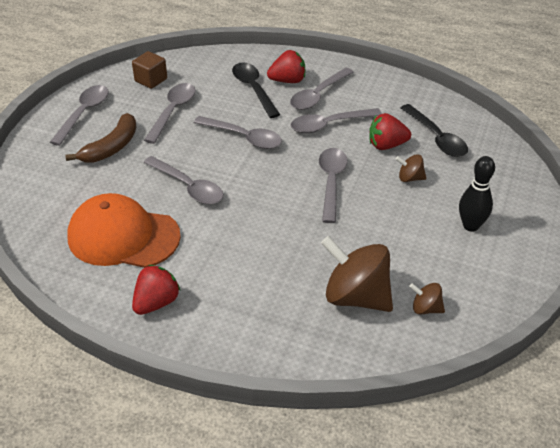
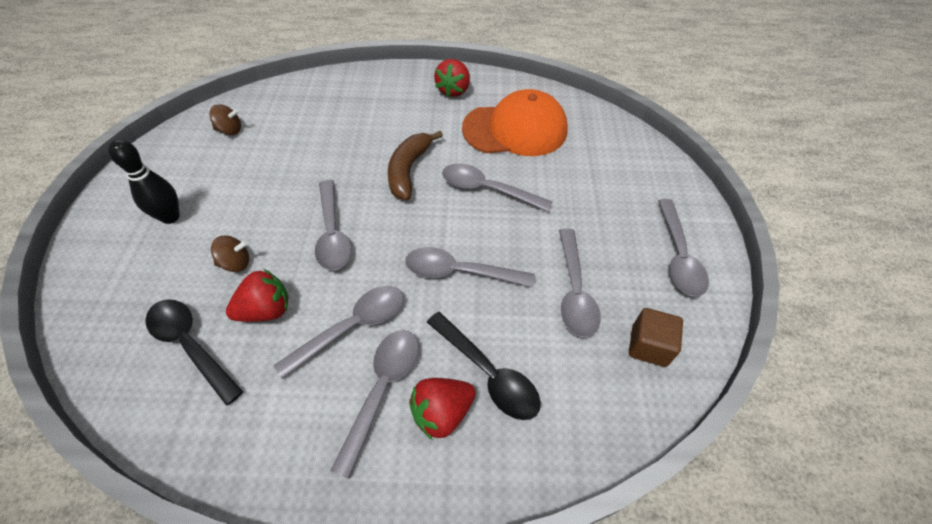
camera: 160 degrees right, 10 degrees up
(111, 147) = (603, 216): brown banana -> brown banana (409, 170)
(356, 296) = (292, 127): brown spinning top -> none

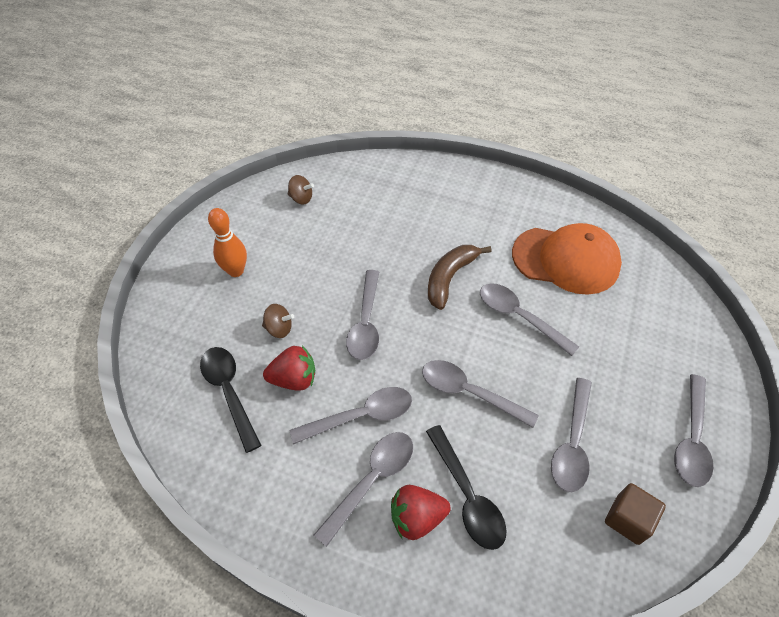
camera: 20 degrees right, 0 degrees up
(170, 217) = (236, 271): black bowling pin -> orange bowling pin
(453, 90) = (516, 203): red strawberry -> none

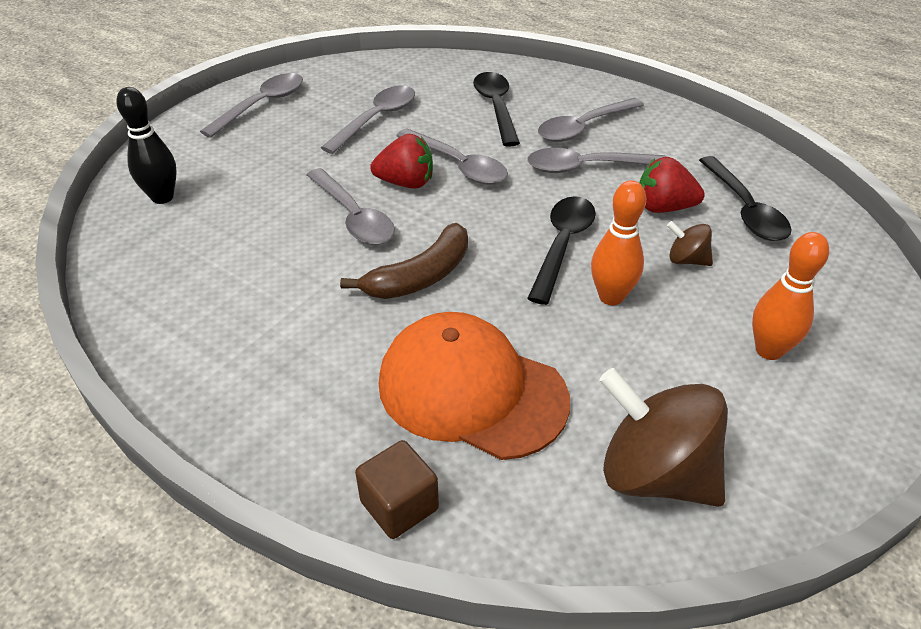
camera: 165 degrees left, 10 degrees down
(301, 198) = (654, 473): brown spinning top -> brown spinning top, size x2.14
(328, 288) = (611, 297): none -> orange bowling pin
(366, 322) = (562, 246): grey spoon -> black spoon
(417, 517) = (547, 104): red strawberry -> red strawberry (406, 183)
(566, 260) = (233, 267): orange cap -> orange cap (471, 390)
(628, 519) = (365, 79): brown cube -> brown cube (399, 505)
(663, 305) = (162, 197): none -> black bowling pin

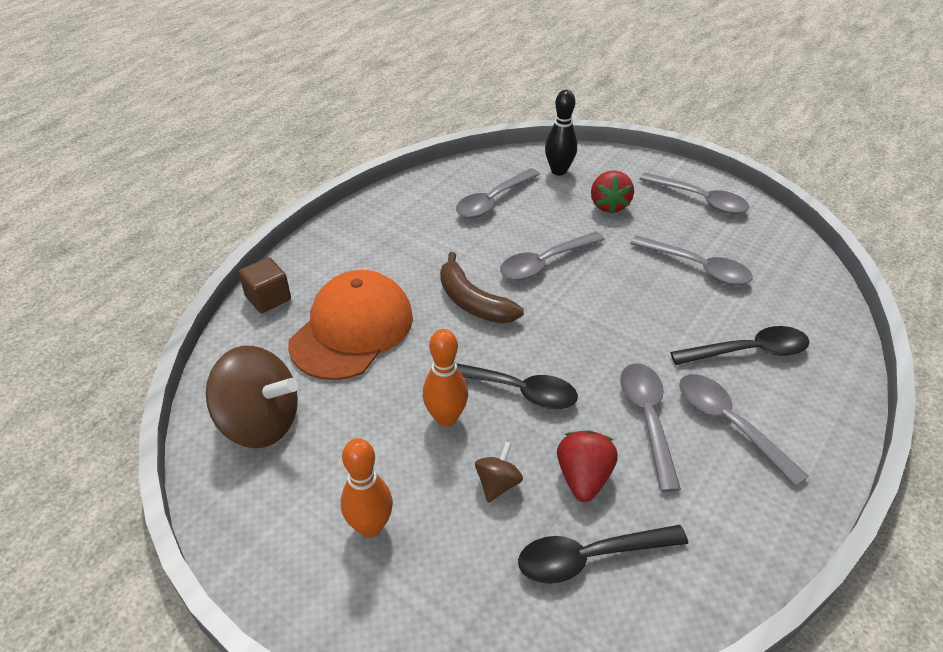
camera: 90 degrees right, 0 degrees up
(406, 183) = (597, 290): red strawberry -> red strawberry (609, 205)
(457, 165) = (631, 322): grey spoon -> grey spoon (493, 200)
(654, 473) = (260, 423): brown spinning top -> brown spinning top turned 75 degrees clockwise

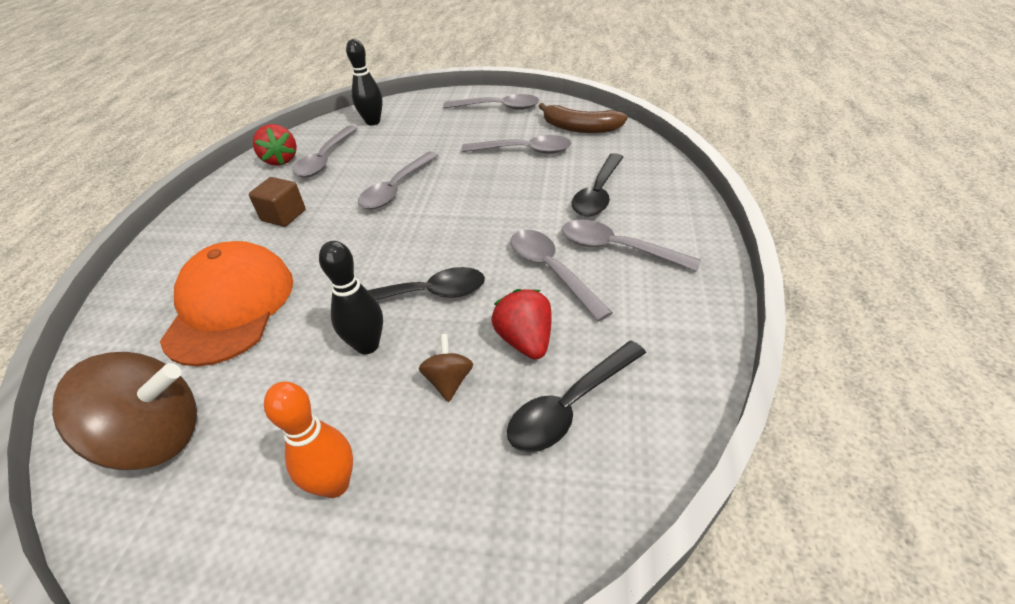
camera: 25 degrees left, 0 degrees up
(268, 298) = (120, 313): brown cube -> brown cube (283, 215)
(446, 418) = (367, 345): orange bowling pin -> black bowling pin
(473, 302) = (345, 239): brown banana -> brown banana (580, 128)
(609, 205) = (428, 132): red strawberry -> red strawberry (281, 160)
(748, 352) = (598, 193): black spoon -> black spoon turned 150 degrees clockwise

